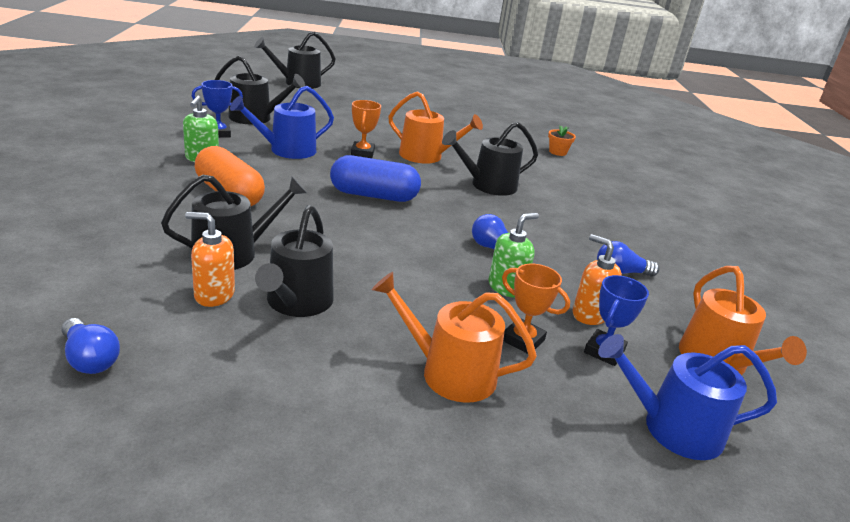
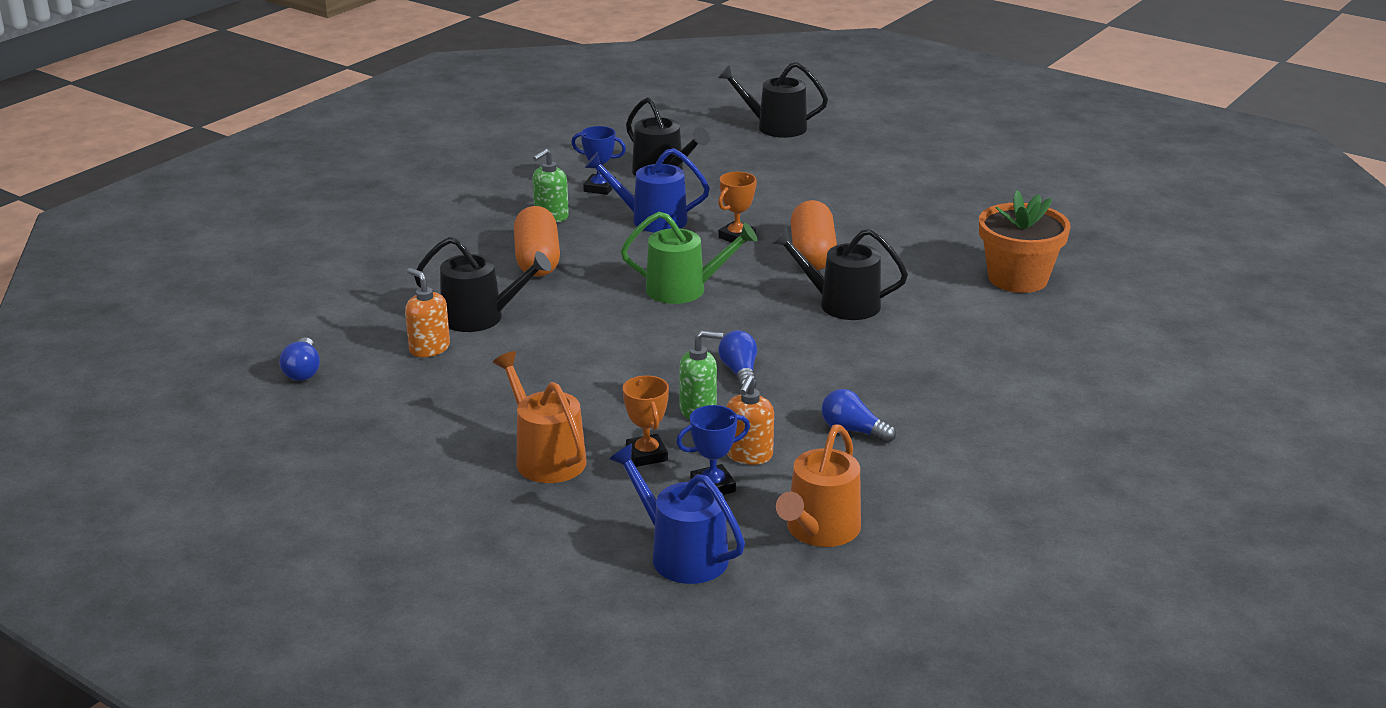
camera: 40 degrees right, 0 degrees up
(297, 303) = (487, 371): black watering can -> none
(374, 196) = (684, 289): blue capsule -> green watering can
(426, 156) = (812, 254): orange watering can -> orange capsule
(557, 152) = (1017, 278): orange flower pot -> orange flower pot, size x2.25
(589, 314) = (748, 455): orange soap dispenser -> orange soap dispenser turned 150 degrees counterclockwise

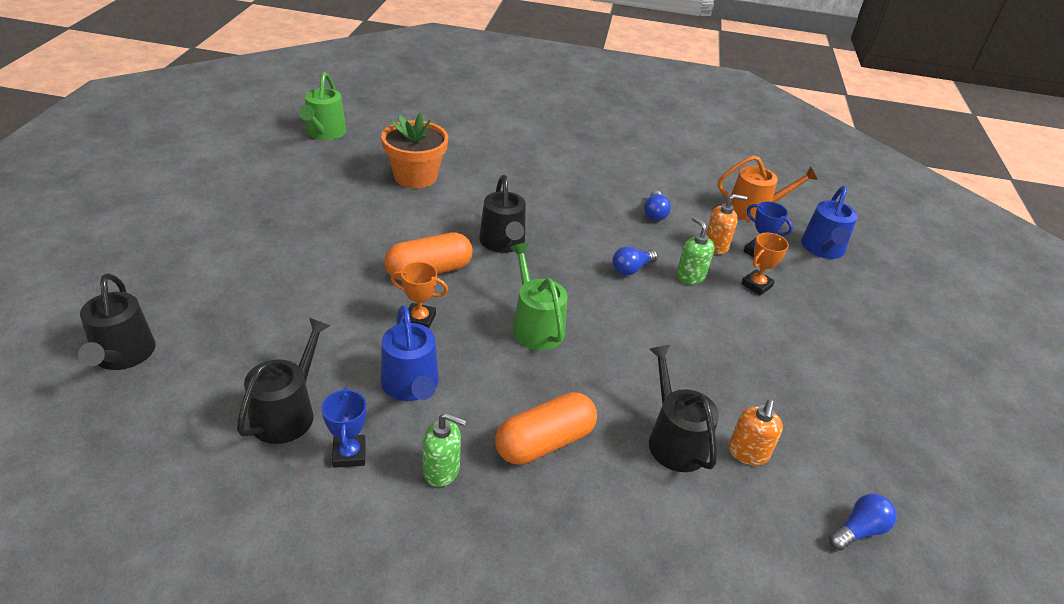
camera: 120 degrees left, 10 degrees up
(546, 457) = (804, 328): orange watering can -> none
(1152, 239) = (324, 133): none -> green watering can

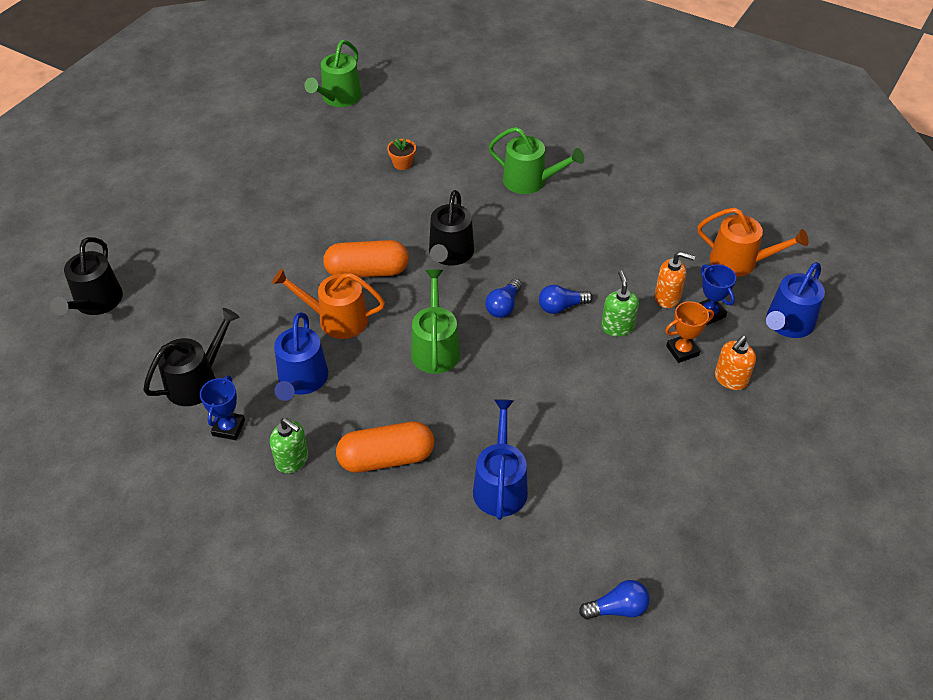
camera: 25 degrees right, 10 degrees up
(415, 176) = (402, 163): orange flower pot -> orange flower pot, size x0.44
(419, 319) = (336, 319): orange trophy -> orange watering can
(542, 175) = (530, 181): none -> green watering can
(654, 213) = (624, 247): blue light bulb -> blue light bulb (503, 306)
(674, 440) = (500, 485): black watering can -> blue watering can
(748, 453) = (560, 514): orange soap dispenser -> orange soap dispenser (730, 379)

